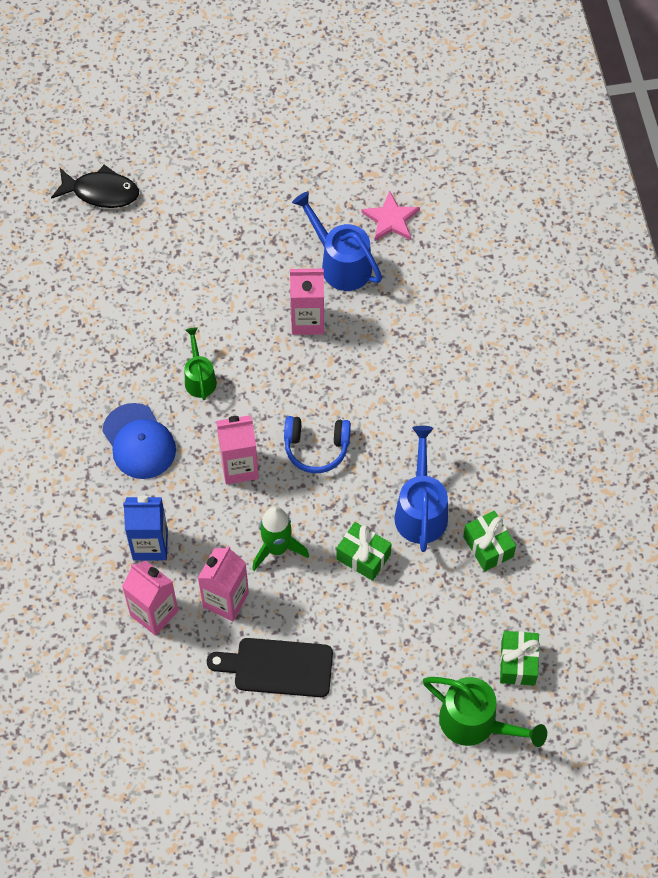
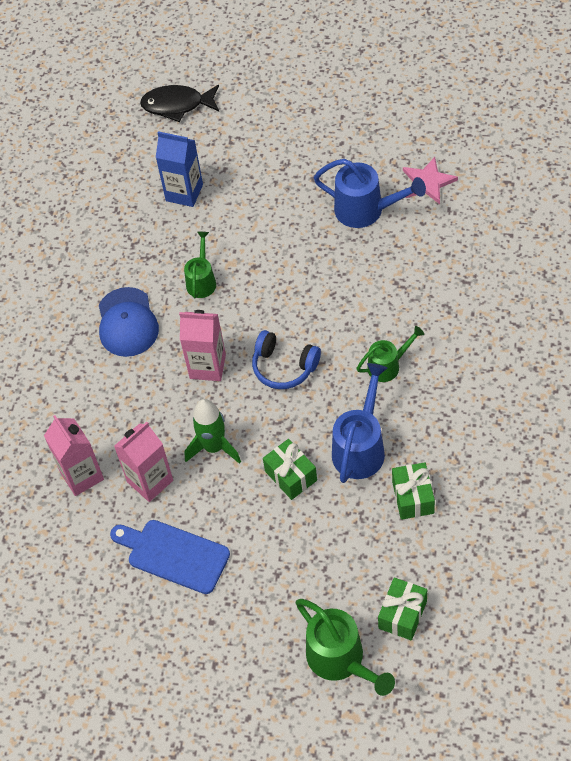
camera: 25 degrees right, 5 degrees down
(101, 192) = (177, 105): black fish -> black fish turned 150 degrees clockwise
(150, 544) = (102, 414): blue carton -> blue carton (184, 193)
(277, 667) = (174, 555): black cutting board -> blue cutting board
(307, 321) = (318, 253): pink carton -> none
(340, 263) = (366, 210): blue watering can -> blue watering can turned 135 degrees clockwise
(418, 420) = (388, 365): none -> green watering can

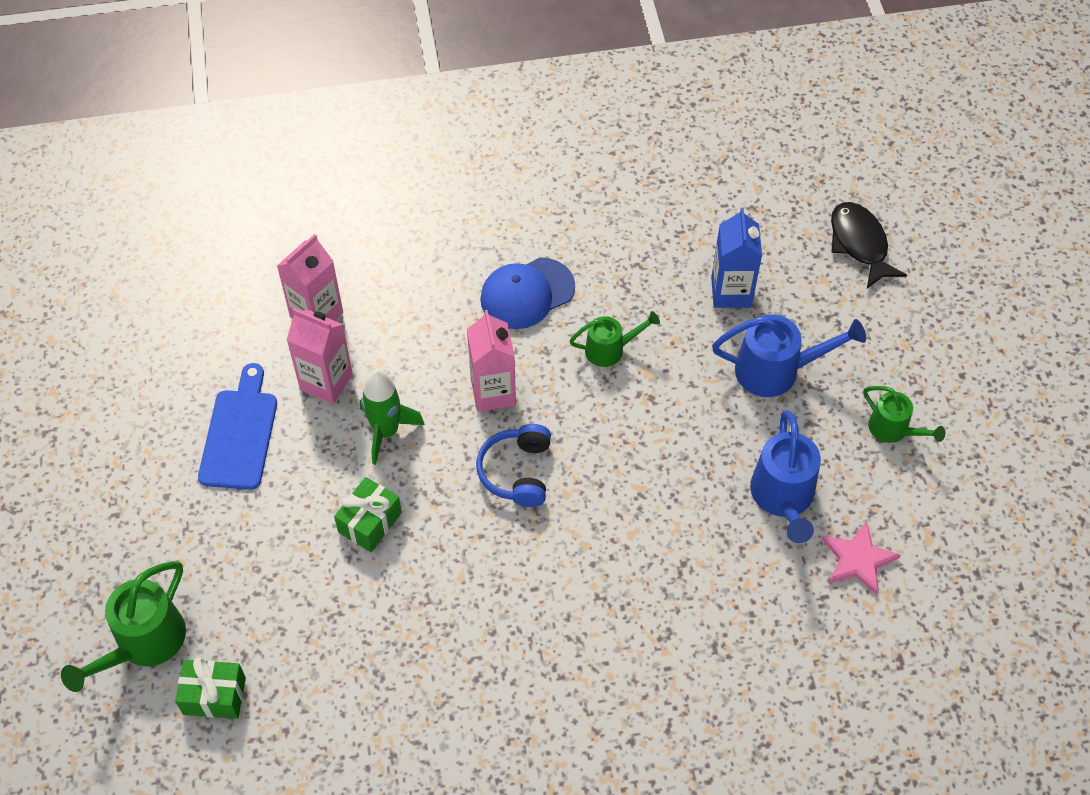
camera: 65 degrees right, 0 degrees up
(361, 447) = (430, 588): blue watering can -> blue watering can (777, 370)
(388, 365) = (555, 587): green watering can -> green watering can (893, 430)
(413, 497) = (374, 666): green gift -> none

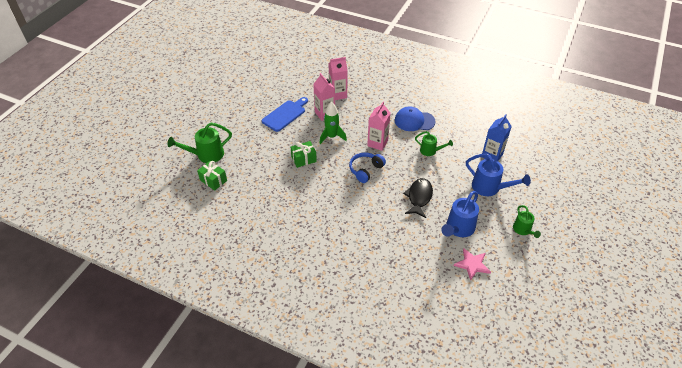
camera: 35 degrees right, 10 degrees down
(859, 244) = (558, 164): black fish -> black fish (419, 197)

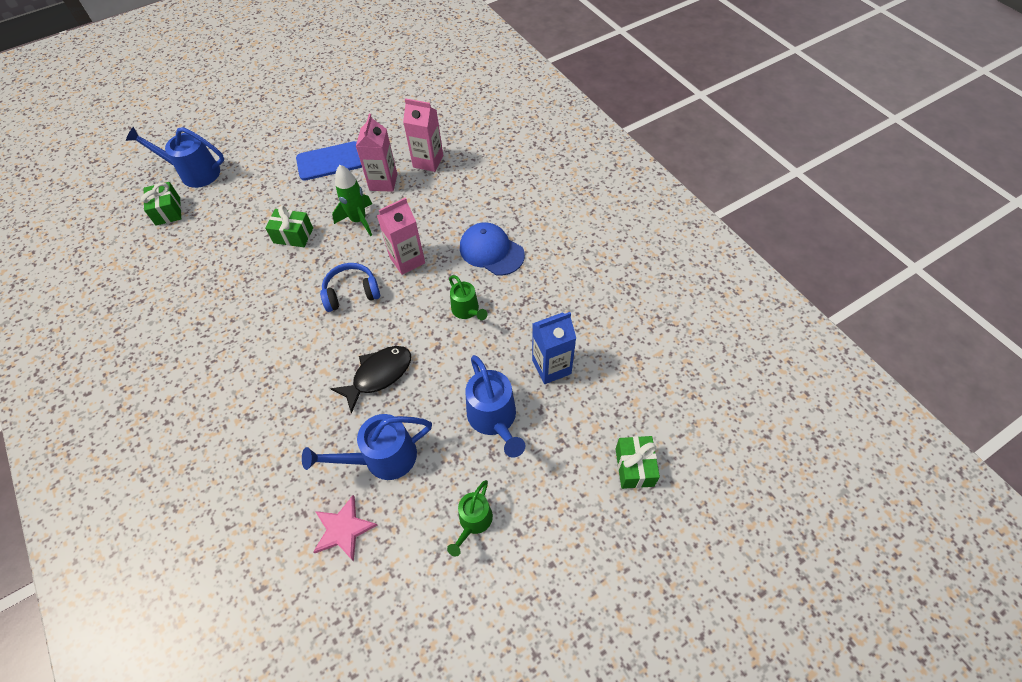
camera: 35 degrees right, 10 degrees up
(206, 155) = (194, 173): green watering can -> blue watering can
(563, 175) = (634, 467): none -> green gift

